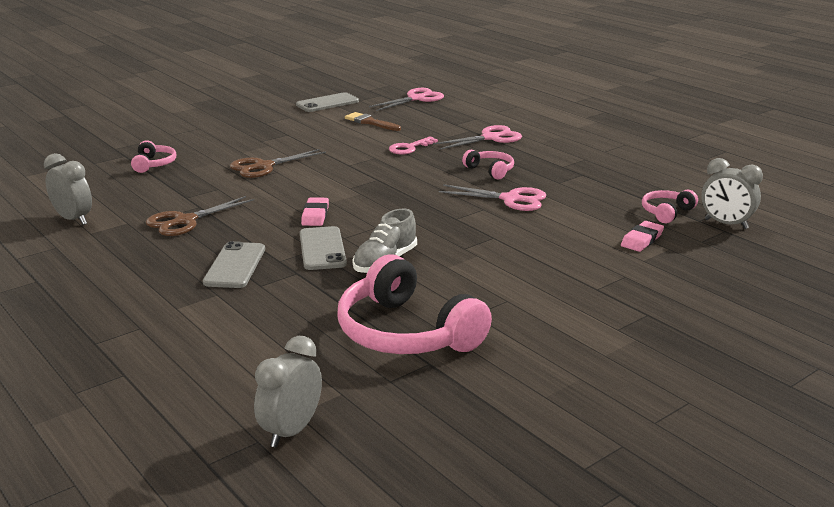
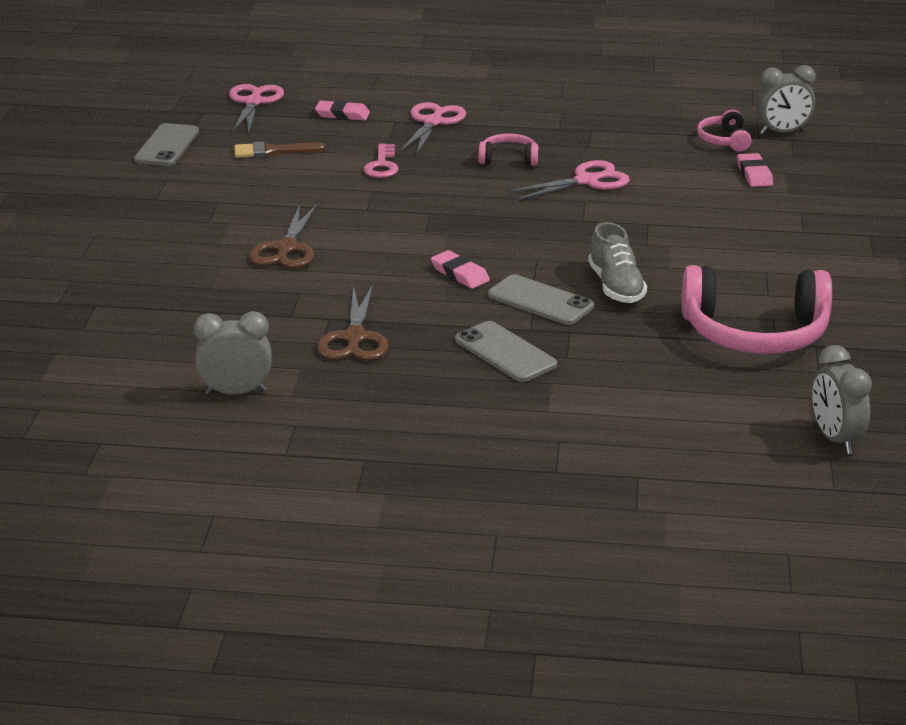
camera: 45 degrees left, 5 degrees up
(154, 164) = (158, 299): pink headphones -> none
(448, 118) = (342, 114): none -> pink eraser

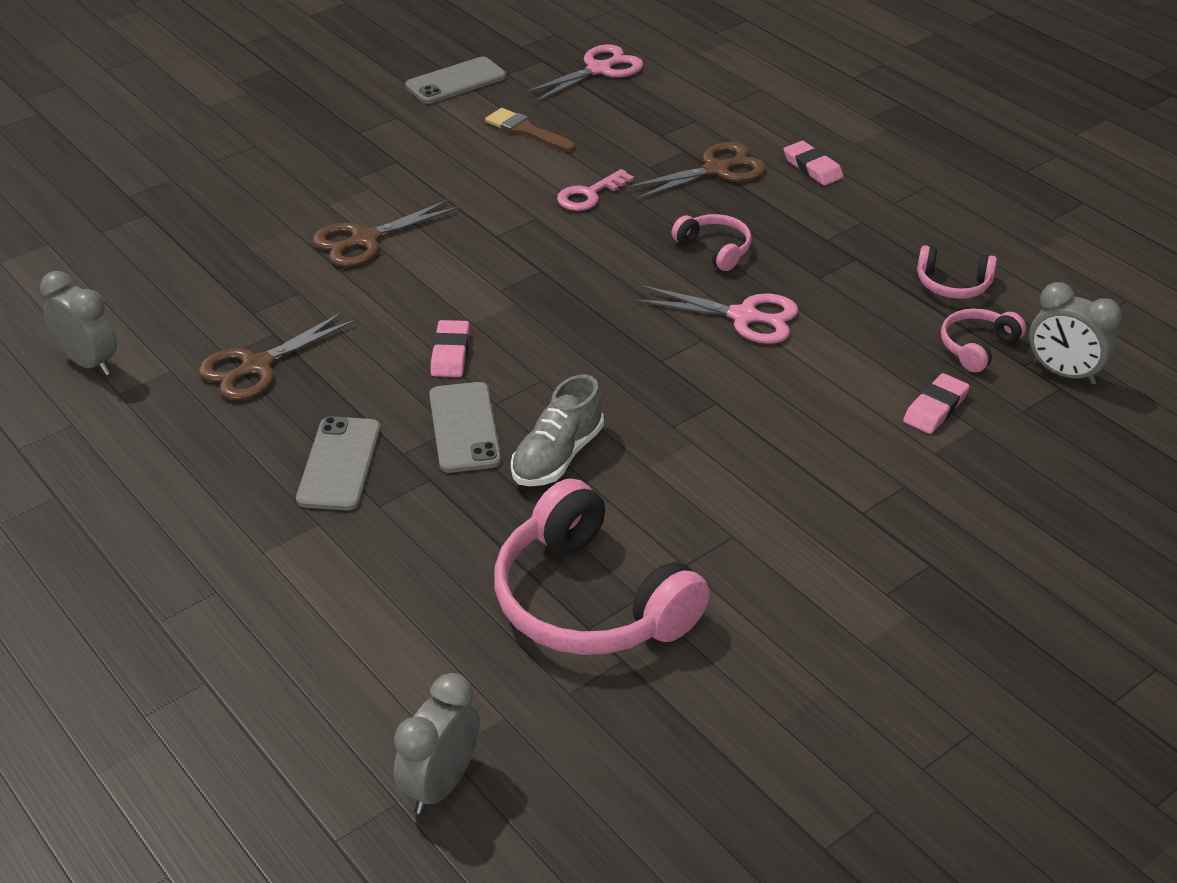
camera: 45 degrees right, 10 degrees up
(342, 114) = (651, 120): pink eraser -> pink eraser (812, 167)
(433, 122) = (716, 170): pink scissors -> brown scissors
(661, 119) = (953, 284): none -> pink headphones

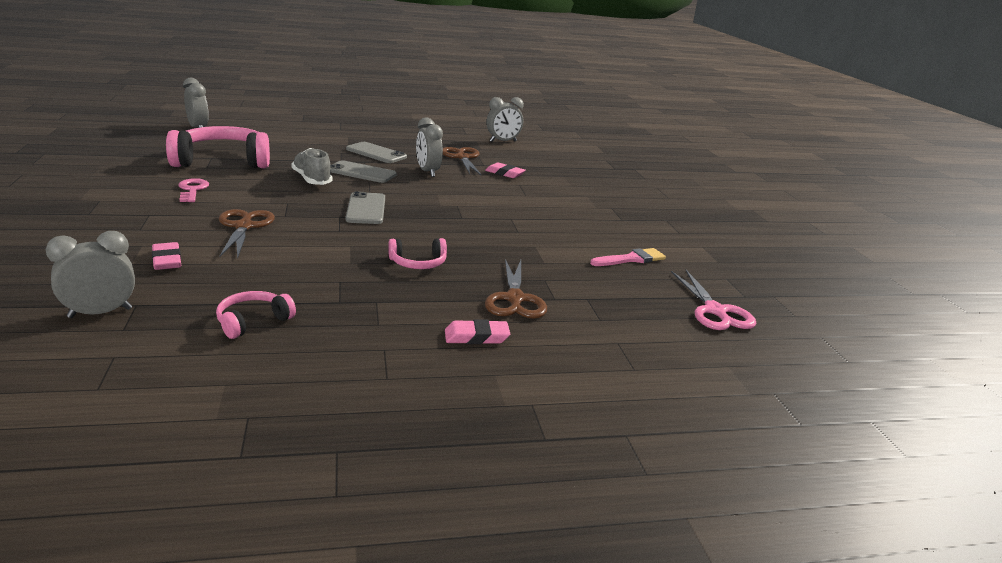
camera: 115 degrees right, 15 degrees down
(365, 240) = (542, 194): brown scissors -> brown scissors (244, 227)
(381, 369) = (428, 172): none -> grey clock
(450, 353) = (419, 184): pink eraser -> pink eraser (505, 173)
(456, 81) = (721, 259): grey phone -> grey phone (366, 209)
(526, 131) = (631, 259): brown brush -> pink brush
(589, 195) = (528, 251): pink key -> pink key (192, 190)
(744, 317) = (339, 246): pink scissors -> none
(977, 347) = (182, 297): pink headphones -> none

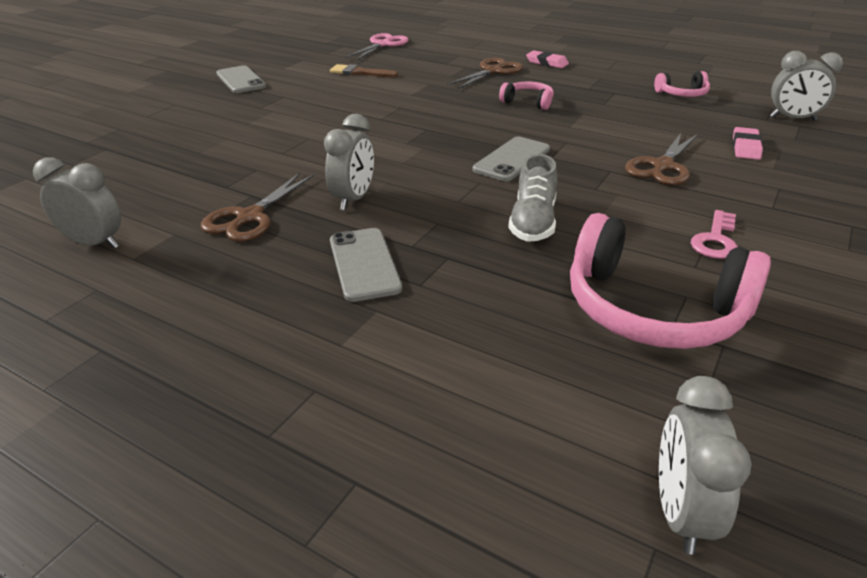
camera: 135 degrees left, 10 degrees up
(361, 172) = (447, 220): grey phone -> grey phone (240, 80)
(505, 173) = (260, 172): pink eraser -> none
(631, 259) = (360, 72): pink brush -> brown brush

